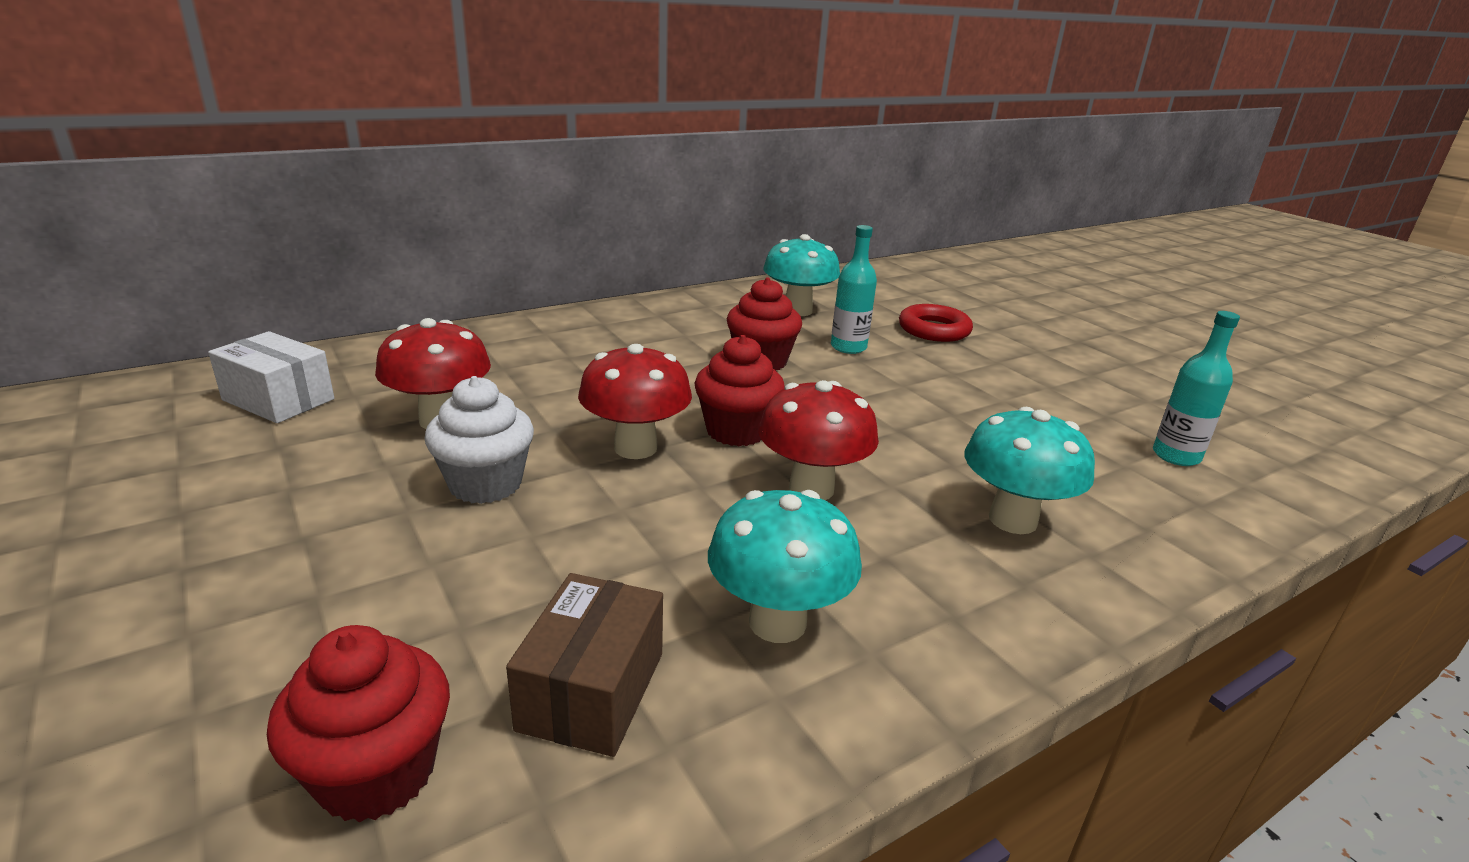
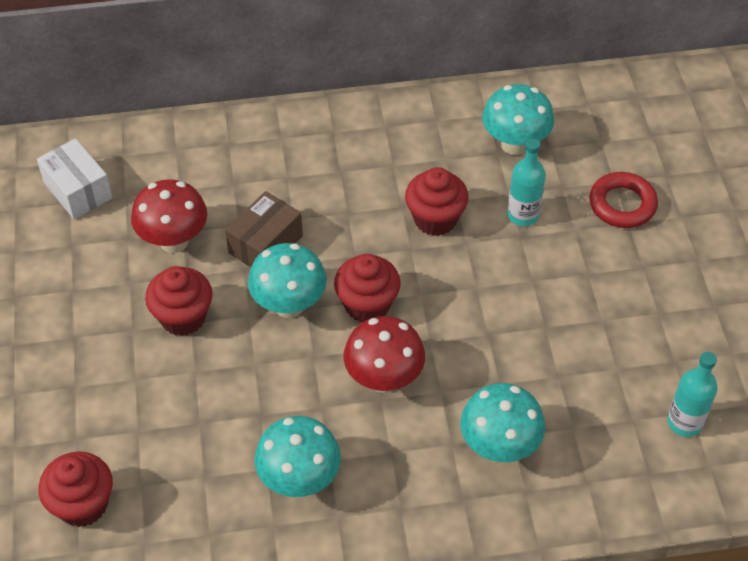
camera: 25 degrees right, 25 degrees up
(485, 484) = (183, 317): white cupcake -> red cupcake
(592, 691) = (187, 492): brown box -> brown box (265, 244)
(635, 448) = (289, 305): red mushroom -> turquoise mushroom

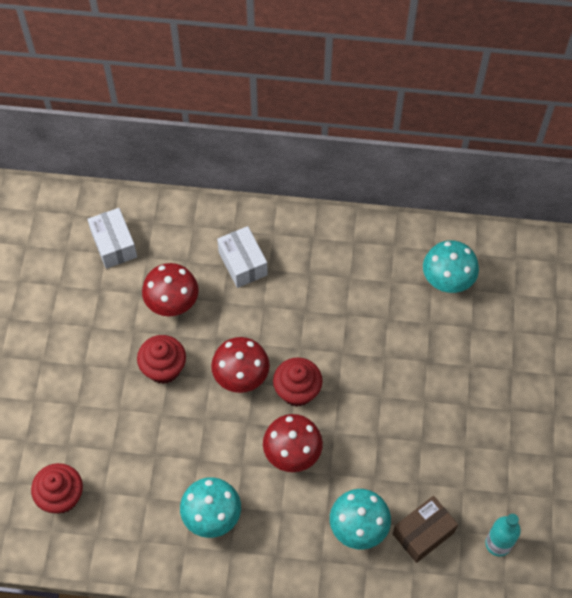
camera: 15 degrees right, 10 degrees up
(252, 177) = (243, 263): none -> white box
(265, 244) = (237, 323): brown box -> brown box (423, 533)
(289, 305) = (241, 377): turquoise mushroom -> red mushroom
(435, 219) = (367, 332): red cupcake -> none
(523, 215) = (434, 344): turquoise bottle -> none
(622, 204) = (512, 353): red ring -> none

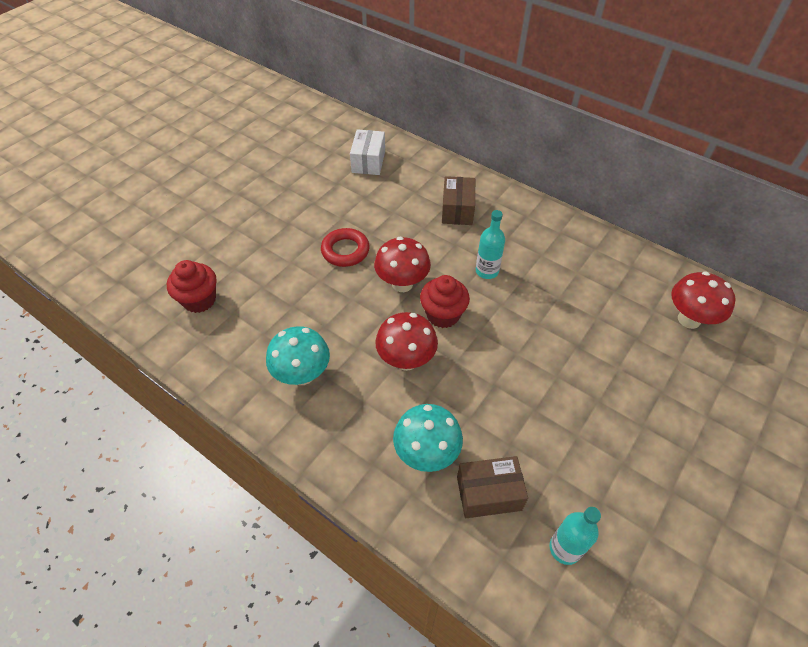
camera: 30 degrees right, 10 degrees down
(164, 368) = (345, 251): red cupcake -> red ring
(172, 304) = (384, 213): red mushroom -> red mushroom (689, 319)
(243, 263) = (457, 210): white box -> brown box
(310, 322) = (487, 271): none -> turquoise bottle
(447, 281) = (631, 293): turquoise mushroom -> none

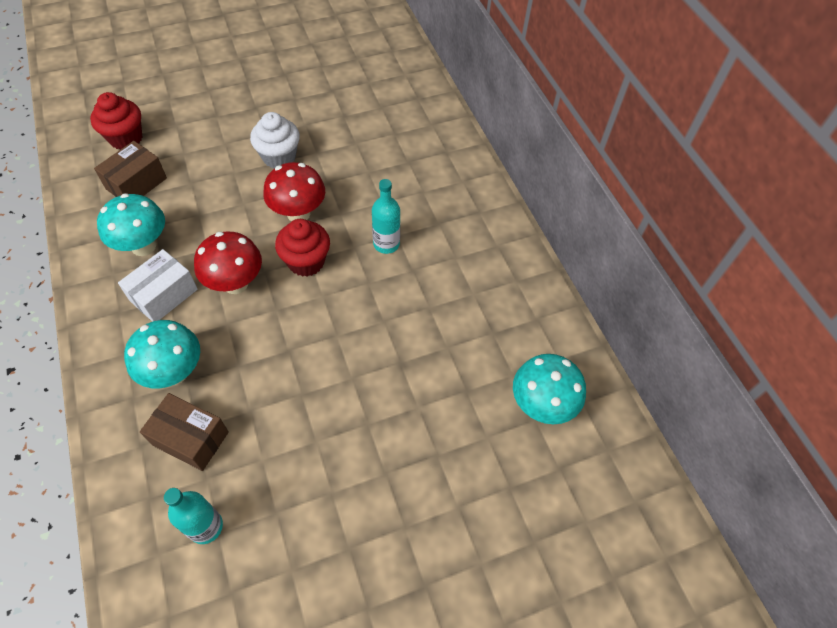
camera: 30 degrees right, 5 degrees up
(345, 251) = (279, 157): red ring -> white cupcake
(368, 161) = (380, 83): white box -> white box (164, 295)
(457, 210) = (417, 171): brown box -> brown box (136, 183)
(689, 319) = (541, 405): red mushroom -> turquoise mushroom

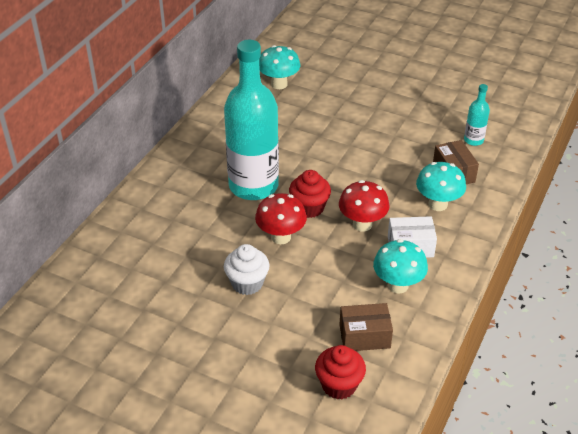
camera: 130 degrees left, 15 degrees down
(386, 244) = (253, 186): turquoise bottle -> turquoise bottle, size x2.37

